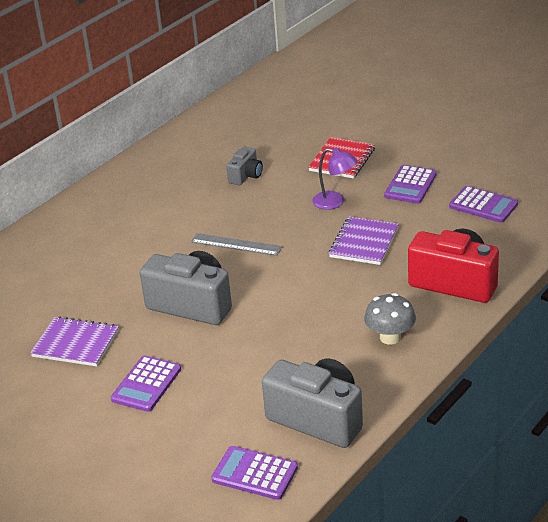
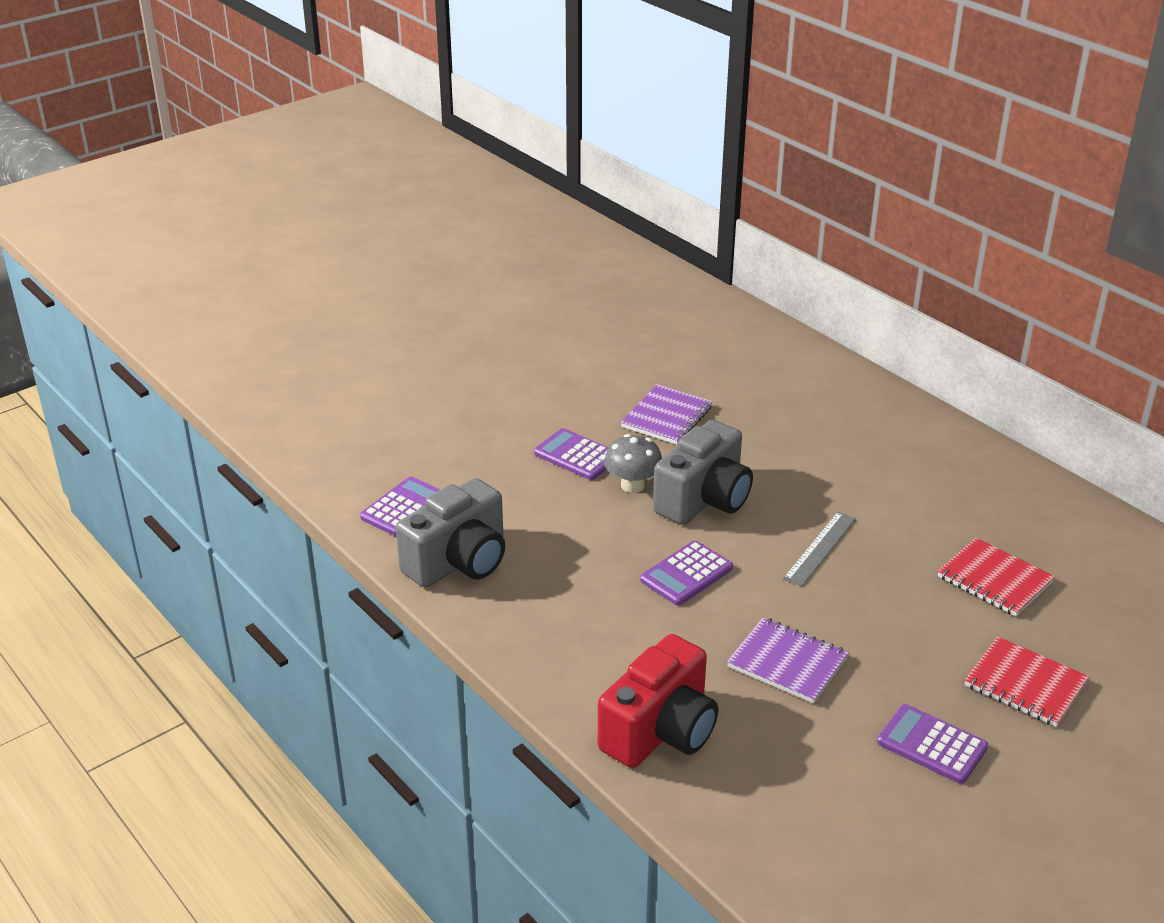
camera: 100 degrees right, 0 degrees up
(246, 176) = (994, 580): grey camera -> red notebook
(335, 202) = (902, 654): purple lamp -> none
(390, 337) = (570, 644): grey mushroom -> grey mushroom (632, 485)
(483, 205) = (851, 816): purple calculator -> purple calculator (686, 574)

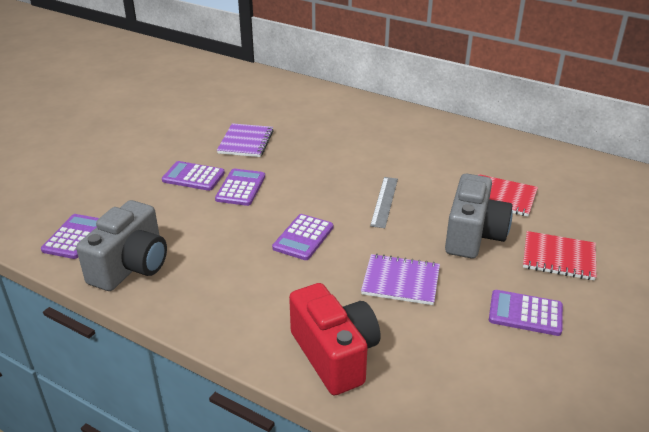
camera: 20 degrees left, 0 degrees up
(632, 485) = (240, 188): grey mushroom -> purple calculator
(660, 731) = (334, 355): red camera -> red camera turned 45 degrees counterclockwise
(704, 499) = (293, 187): grey camera -> grey camera (473, 235)

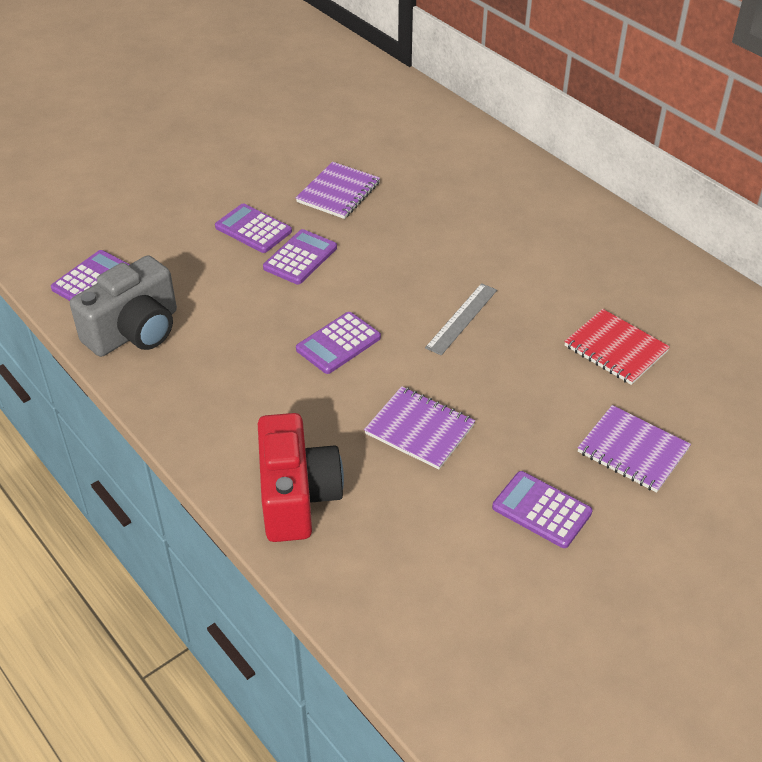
camera: 20 degrees right, 10 degrees up
(473, 235) = (544, 393): grey camera -> none
(558, 258) = (632, 451): red notebook -> purple notebook

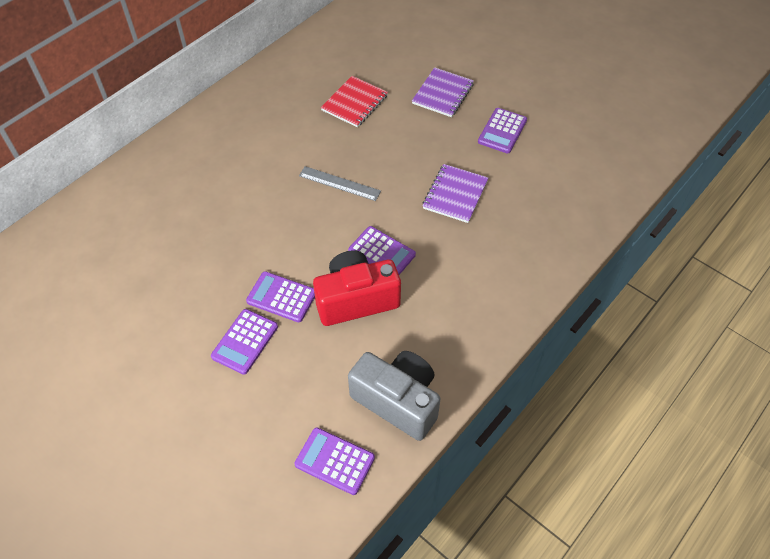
camera: 100 degrees left, 10 degrees up
(297, 496) = (534, 251): red camera -> red camera (356, 299)
(338, 192) = (185, 285): purple notebook -> none

